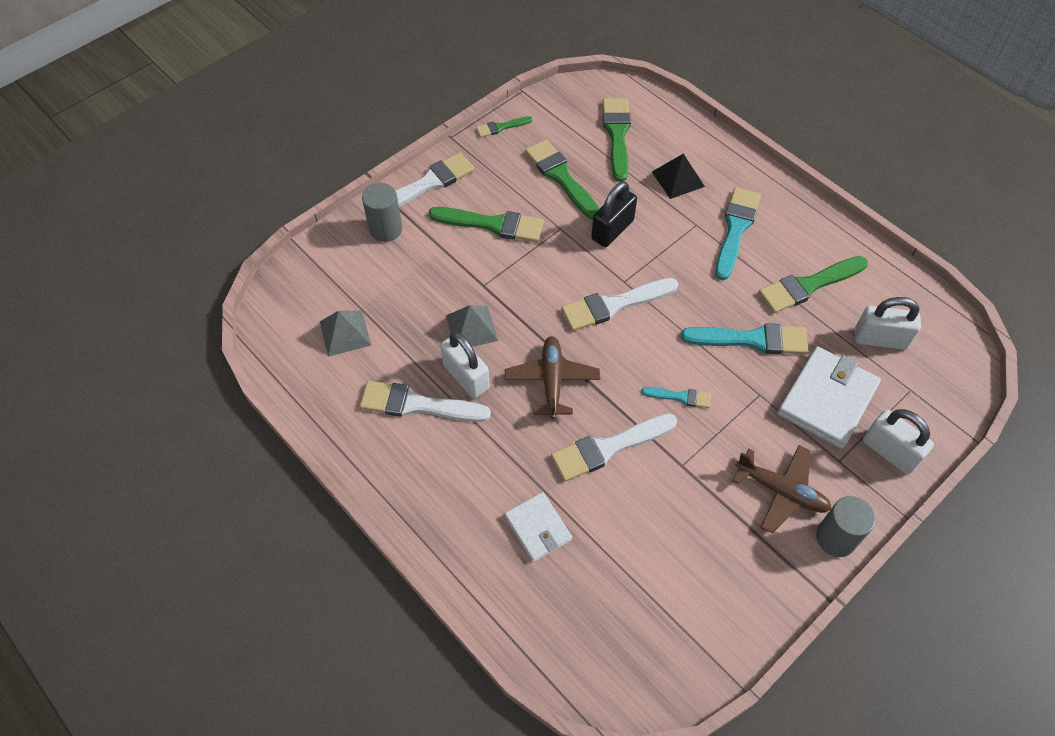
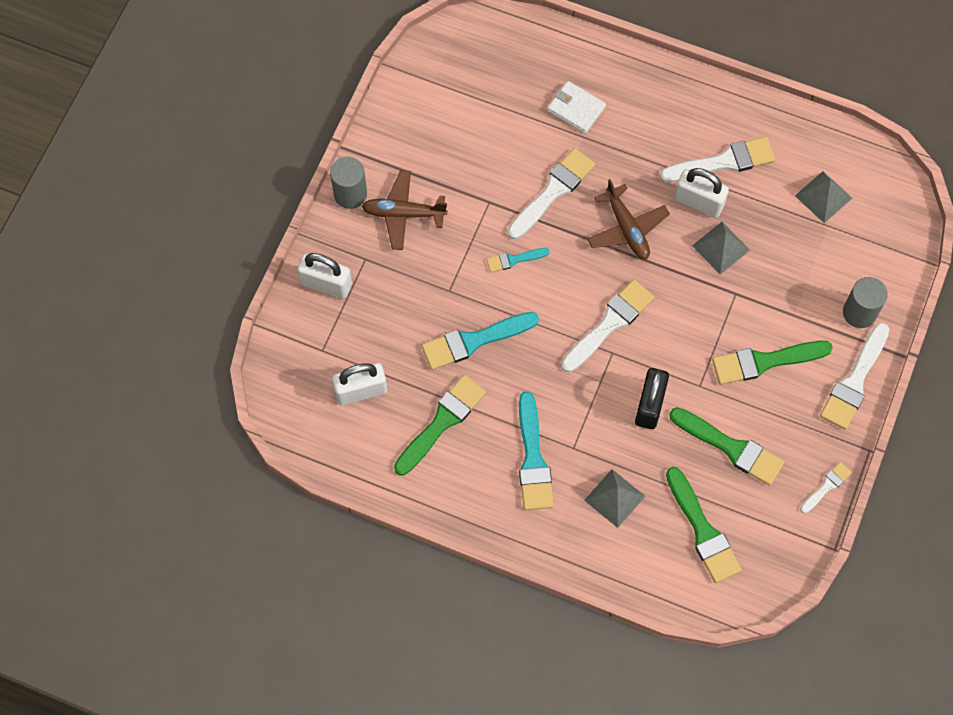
camera: 155 degrees right, 10 degrees up
(501, 127) = (826, 486): green brush -> white brush
(678, 179) = (614, 498): black pyramid -> grey pyramid
(827, 399) = (390, 310): white wallet -> none

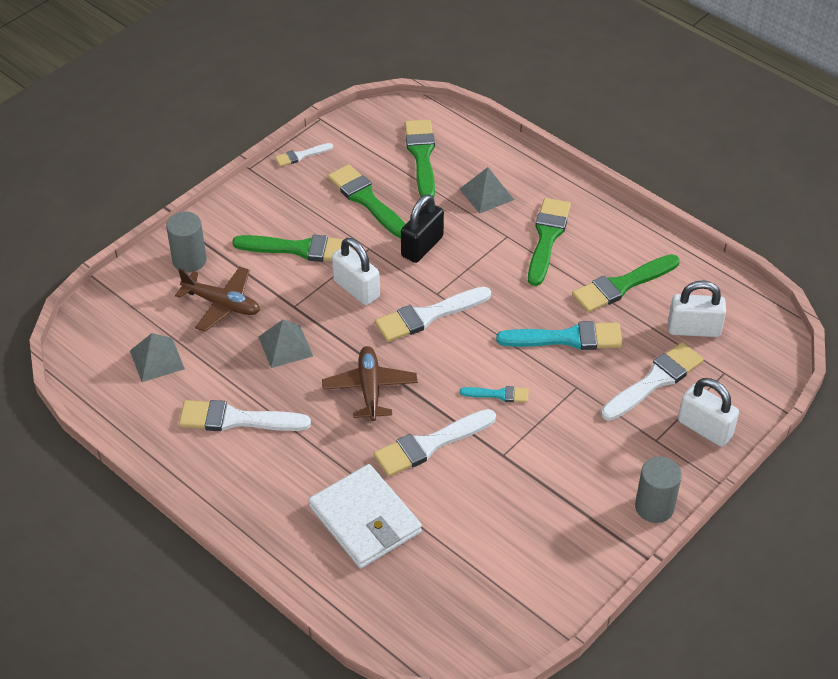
camera: 160 degrees left, 20 degrees down
(403, 213) = (600, 470): brown plane -> brown plane (222, 304)
(533, 459) = (547, 238): turquoise brush -> green brush
(576, 108) = (365, 519): white wallet -> white wallet, size x1.67
(699, 202) = (283, 391): white padlock -> white padlock (356, 289)
(854, 381) = (229, 214): white brush -> white brush (655, 381)

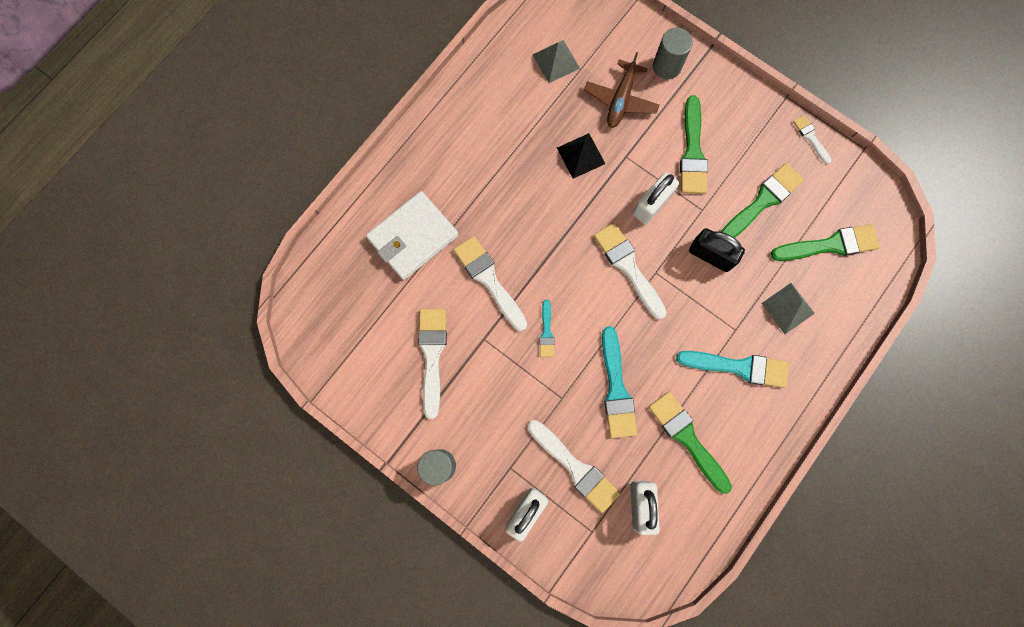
camera: 85 degrees right, 30 degrees up
(236, 419) = (501, 130): white brush -> white brush (432, 355)
(285, 346) = (581, 155): grey pyramid -> black pyramid
(370, 389) = (542, 227): brown plane -> none
(547, 238) = (738, 367): green brush -> turquoise brush

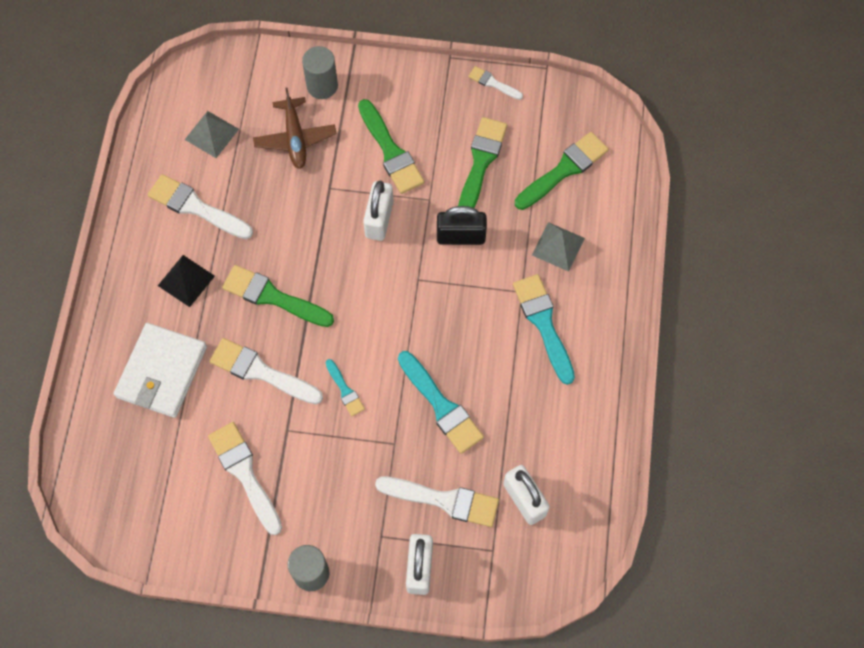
camera: 30 degrees left, 10 degrees down
(581, 155) = (285, 209): black pyramid -> black pyramid (186, 280)
(628, 267) = (389, 288): white brush -> white brush (196, 207)
(687, 438) = (532, 414): green brush -> green brush (273, 297)
(738, 367) = (543, 323): turquoise brush -> turquoise brush turned 90 degrees counterclockwise

